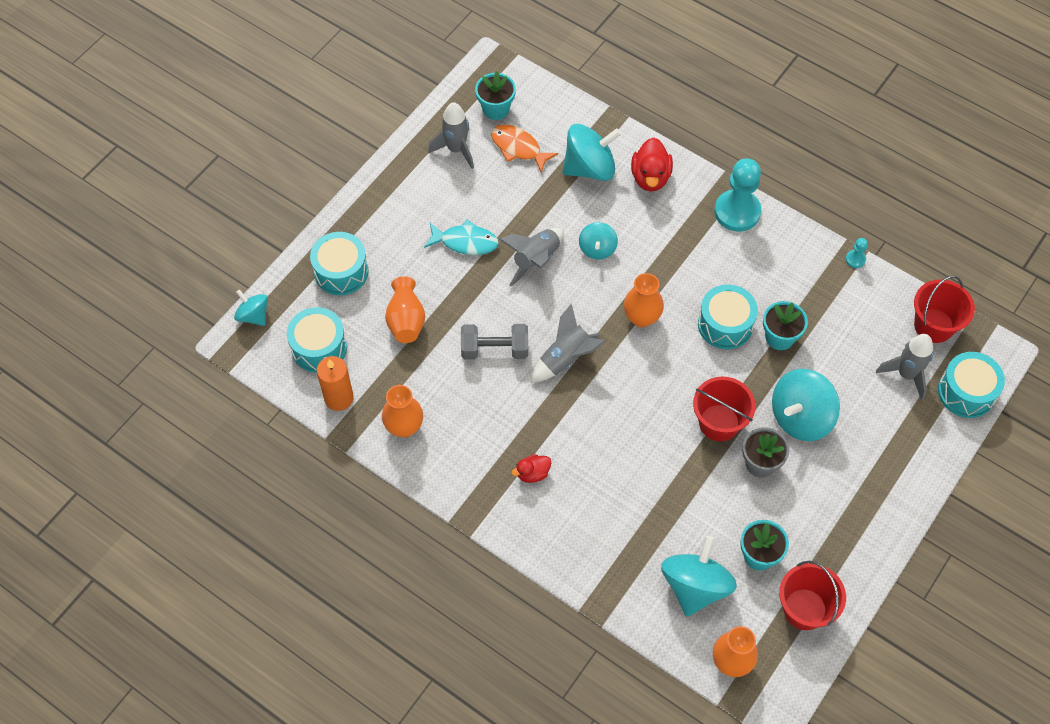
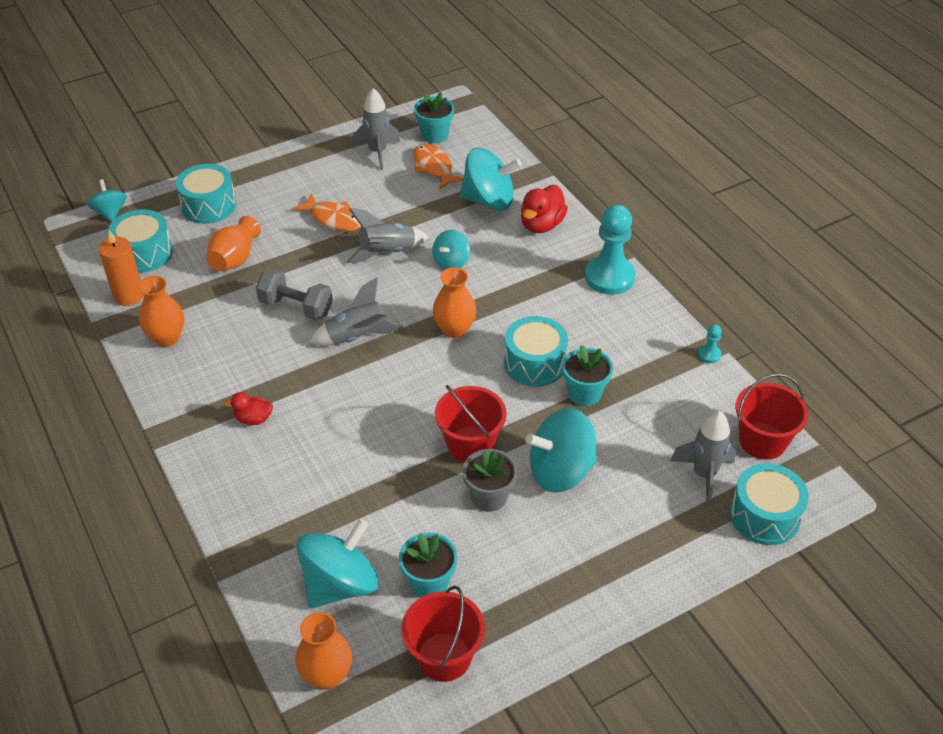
camera: 25 degrees right, 15 degrees down
(465, 242) = (333, 219): turquoise fish -> orange fish

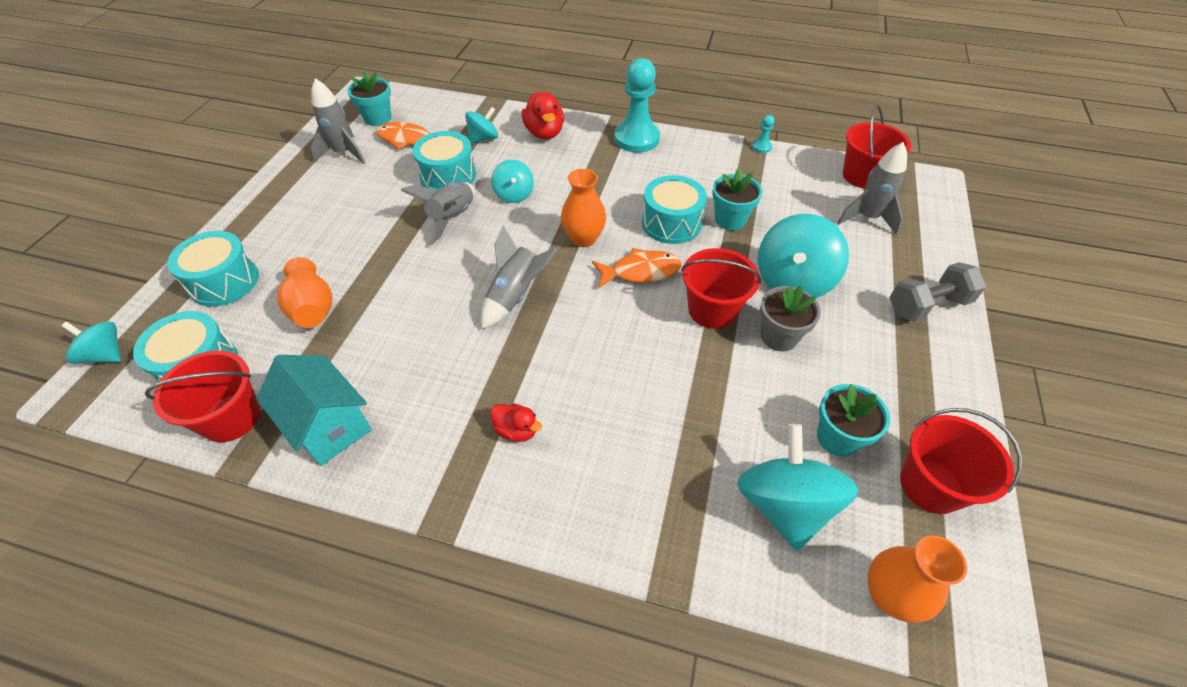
camera: 45 degrees left, 5 degrees up
(129, 296) = (231, 417): orange candle -> red bucket
(167, 338) = (329, 426): orange vase -> turquoise house
(253, 419) = (516, 430): red duck -> red duck turned 105 degrees counterclockwise
(296, 307) = (429, 309): grey dumbbell -> grey dumbbell (927, 305)
(333, 219) = (370, 221): orange fish -> orange fish (641, 271)
(489, 201) = (483, 138): turquoise spinning top -> turquoise spinning top, size x0.57
(764, 516) = (930, 217): turquoise drum -> turquoise drum (448, 176)

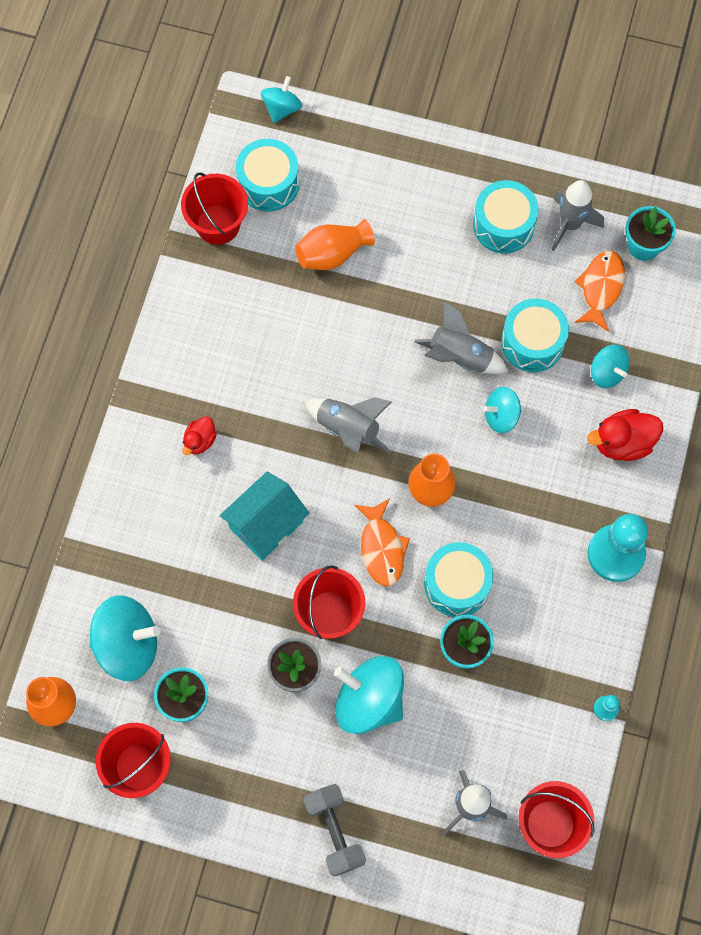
camera: 90 degrees right, 20 degrees up
(224, 282) = (366, 169): turquoise drum -> turquoise drum (503, 225)
(329, 426) = (208, 298): turquoise house -> turquoise house (266, 525)

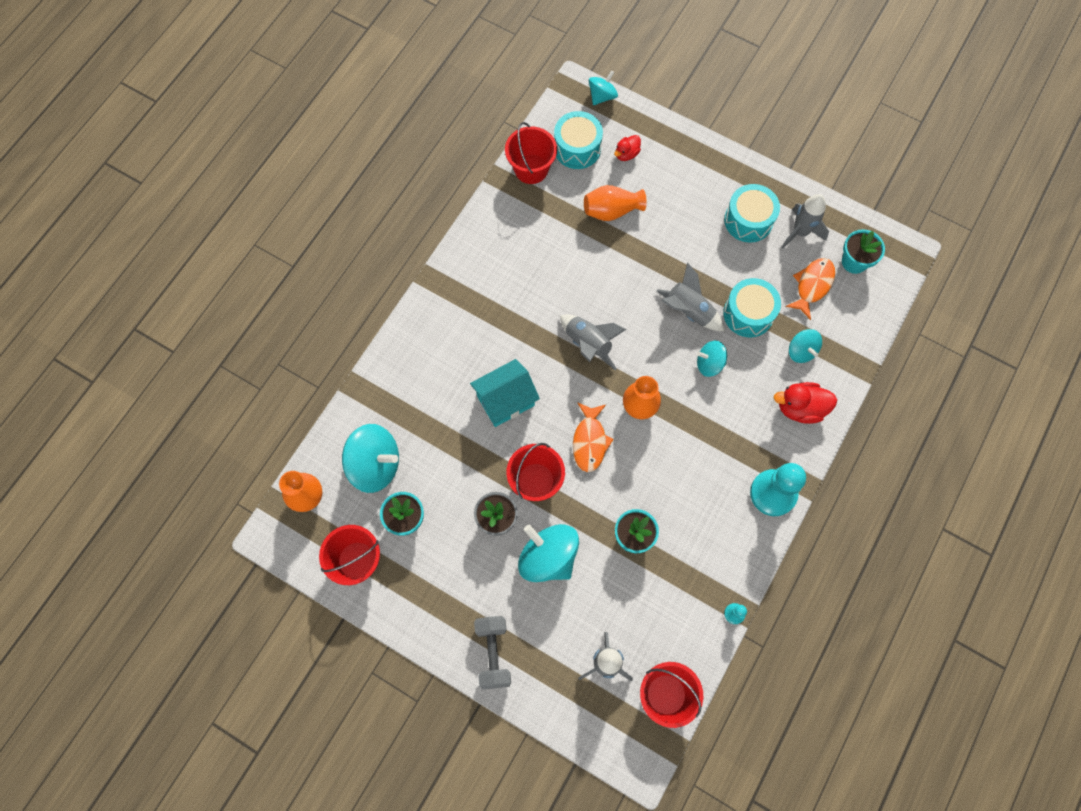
camera: 15 degrees right, 0 degrees up
(200, 441) = (473, 325): red duck -> red duck (626, 154)
(457, 584) = (641, 484): turquoise drum -> none

